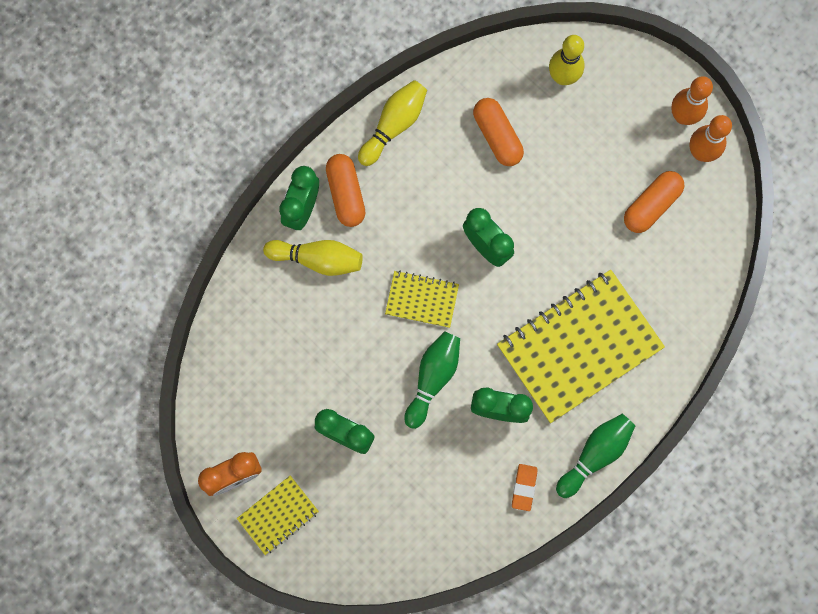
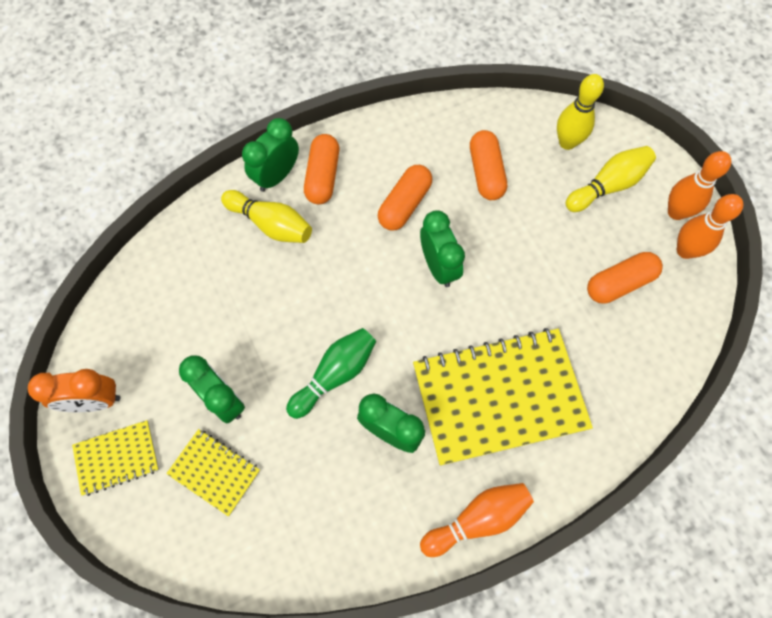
camera: 20 degrees right, 10 degrees down
(394, 125) = (392, 133): yellow bowling pin -> yellow bowling pin (608, 186)
(422, 300) = (355, 295): yellow notebook -> yellow notebook (214, 472)
(433, 195) = (404, 204): none -> orange capsule
(524, 487) = (386, 527): orange eraser -> none
(595, 454) = (478, 519): green bowling pin -> orange bowling pin

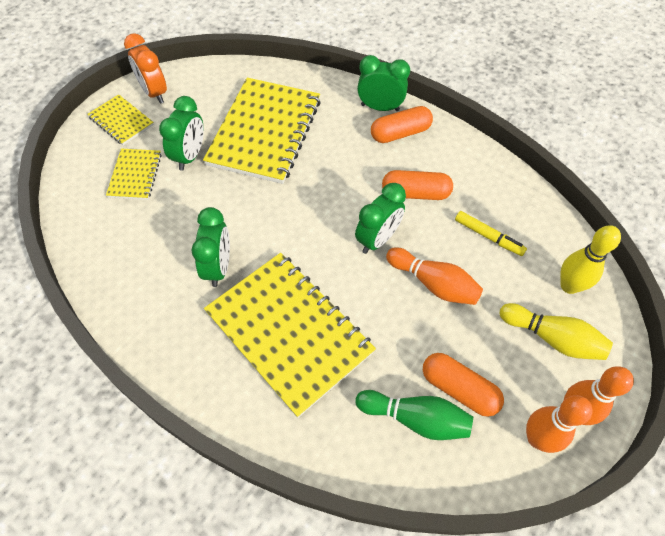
camera: 60 degrees right, 10 degrees down
(238, 305) = (264, 132): none -> yellow notebook
(271, 224) = (339, 122): yellow bowling pin -> none
(335, 375) = (244, 212): green bowling pin -> green bowling pin (415, 419)
(478, 519) = (174, 361): orange bowling pin -> orange bowling pin (433, 284)
(486, 172) = (488, 236): orange capsule -> yellow marker

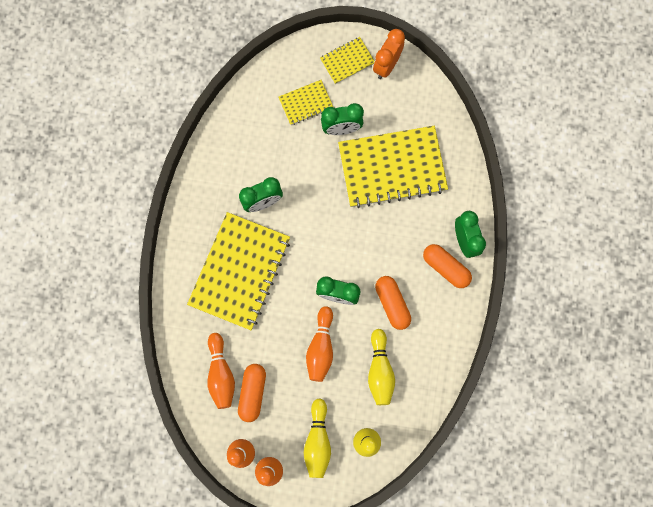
camera: 65 degrees right, 20 degrees up
(121, 121) = (347, 61): yellow notebook -> yellow notebook turned 45 degrees clockwise
(415, 419) = (221, 373): green bowling pin -> orange bowling pin
(488, 236) = (380, 370): yellow marker -> yellow bowling pin

